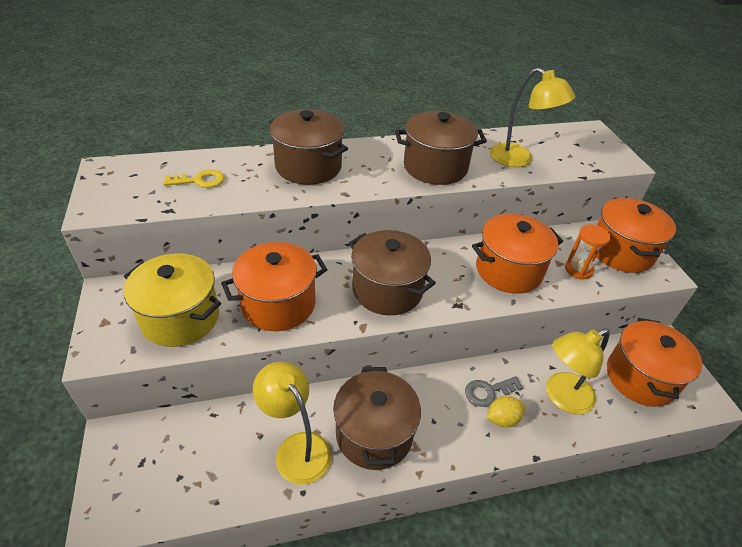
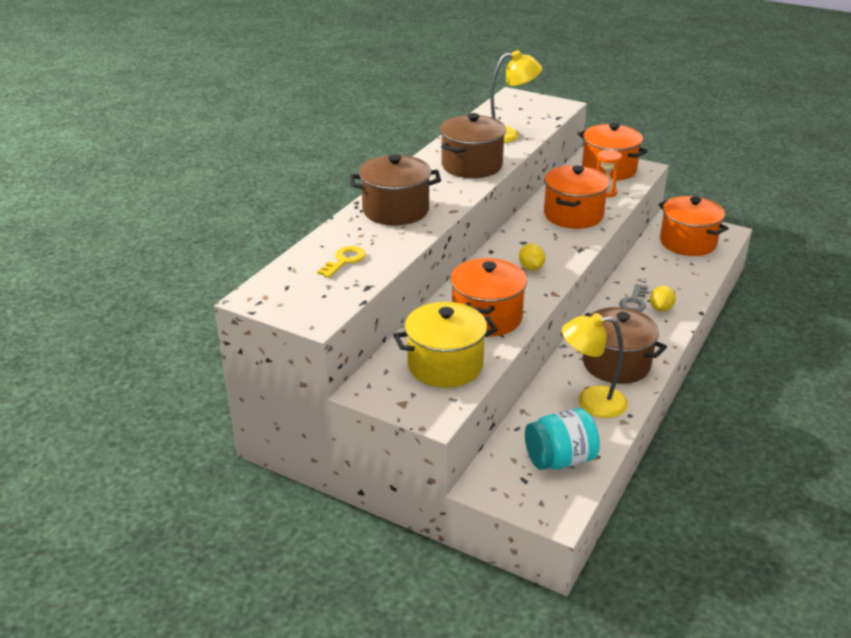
camera: 45 degrees left, 10 degrees down
(189, 473) = (560, 459): none -> turquoise jar
(387, 290) = (531, 268): brown pot -> yellow lemon
(561, 397) = (669, 278): yellow lamp -> none

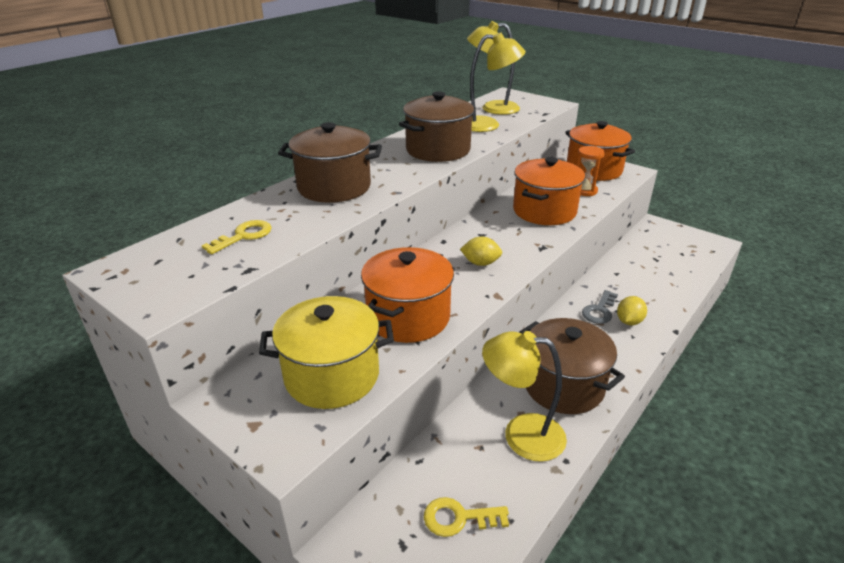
camera: 10 degrees right, 0 degrees up
(504, 114) = (492, 108): none -> yellow lamp
(531, 268) = (480, 263): yellow lemon -> yellow lemon turned 75 degrees counterclockwise
(560, 459) = (459, 518): turquoise jar -> yellow key
(687, 243) = (669, 251): orange pot -> none

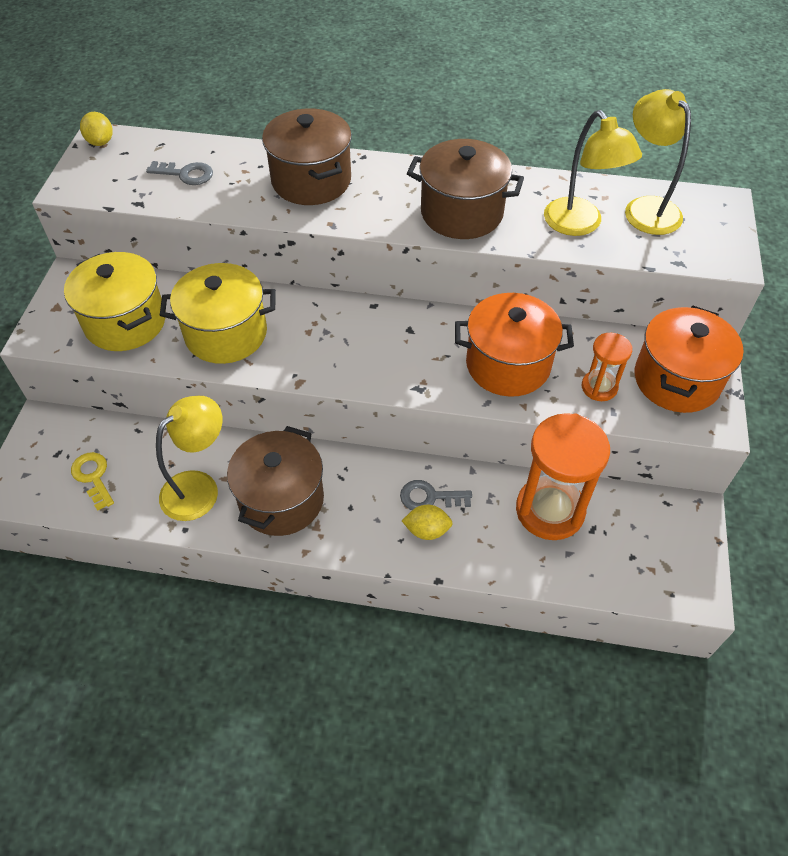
camera: 60 degrees right, 20 degrees up
(243, 236) = (186, 174): yellow key -> grey key
(408, 317) = (226, 333): orange pot -> yellow pot
(480, 263) = (350, 349): yellow lemon -> yellow lemon (100, 142)
(521, 434) = (199, 487): yellow lamp -> yellow lamp turned 60 degrees clockwise
(634, 268) = (550, 510): none -> orange hourglass

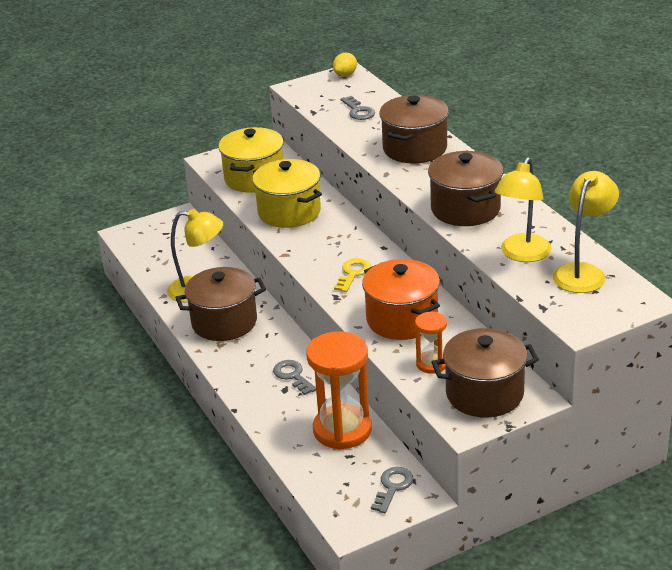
camera: 55 degrees right, 20 degrees down
(93, 477) = (164, 253): yellow key -> yellow key (353, 273)
(427, 530) = (266, 387): yellow lemon -> none
(665, 524) = (392, 487): none -> grey key
(676, 380) = (484, 394): orange pot -> brown pot

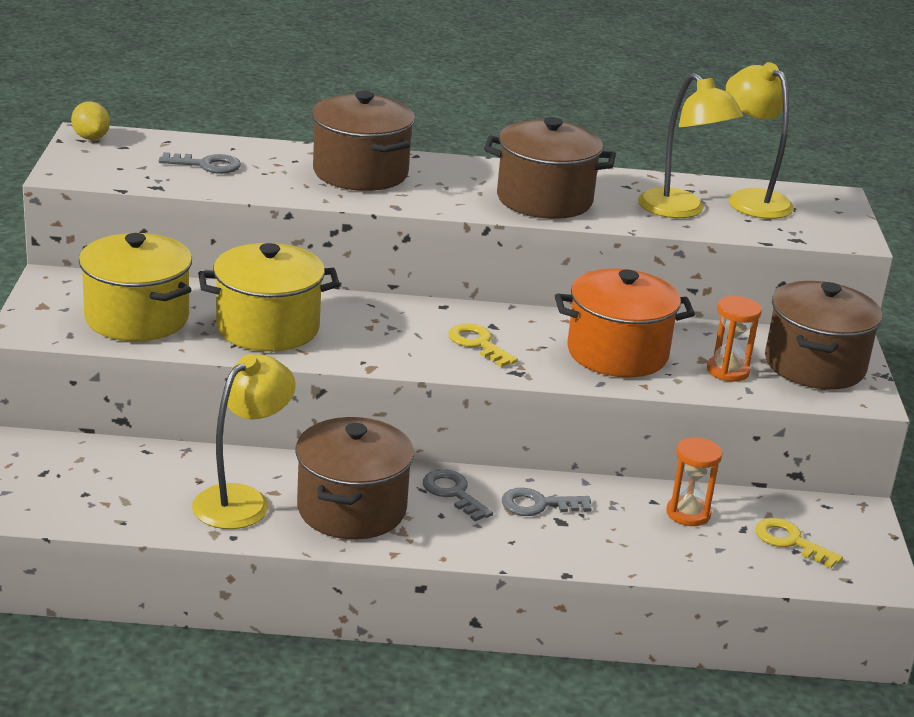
camera: 65 degrees left, 5 degrees down
(342, 430) = (688, 513): orange hourglass -> orange hourglass, size x0.52
(354, 478) = (790, 541): none -> yellow key
(392, 487) = (828, 523): grey key -> grey key (453, 493)

